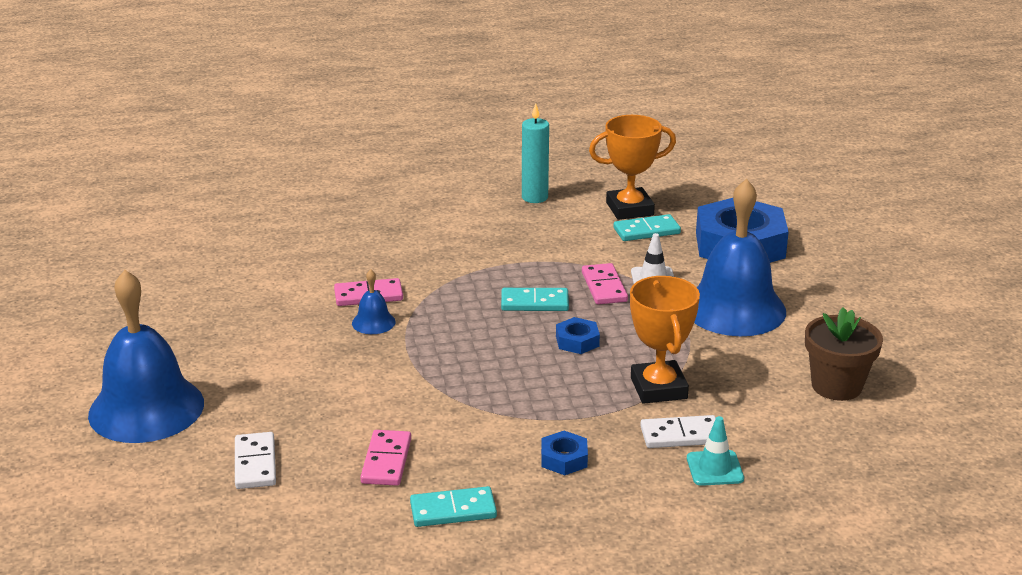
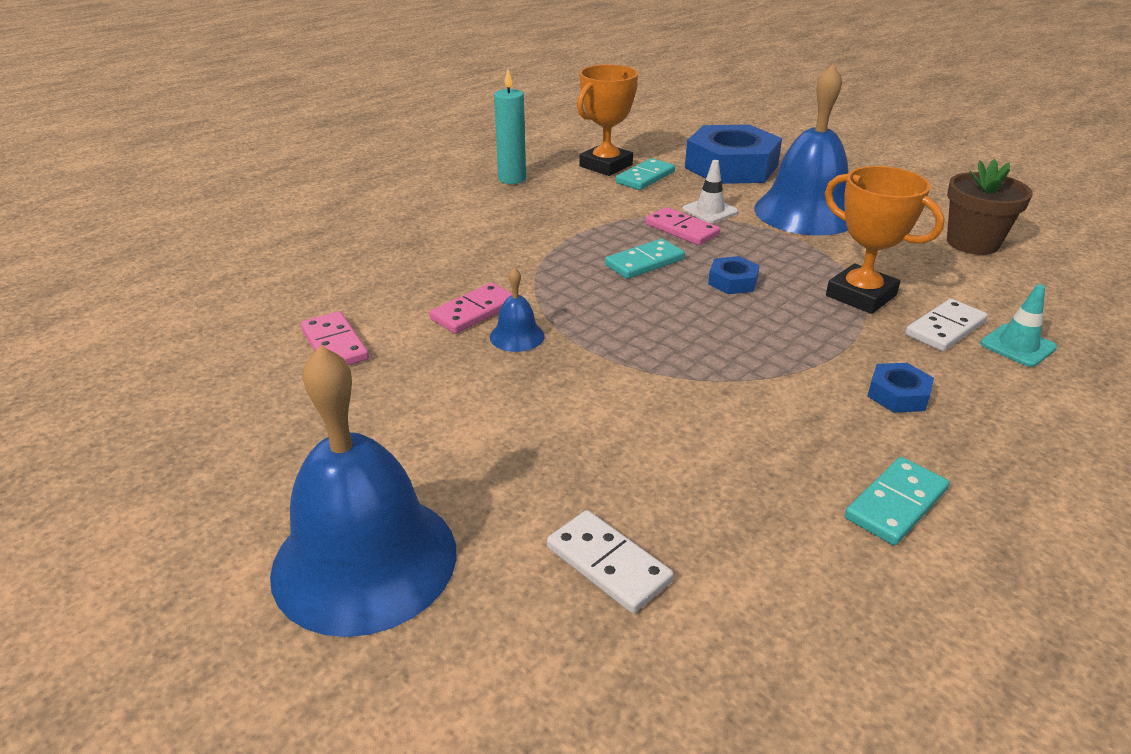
camera: 35 degrees left, 5 degrees up
(386, 461) = (747, 481): pink domino -> pink domino (335, 344)

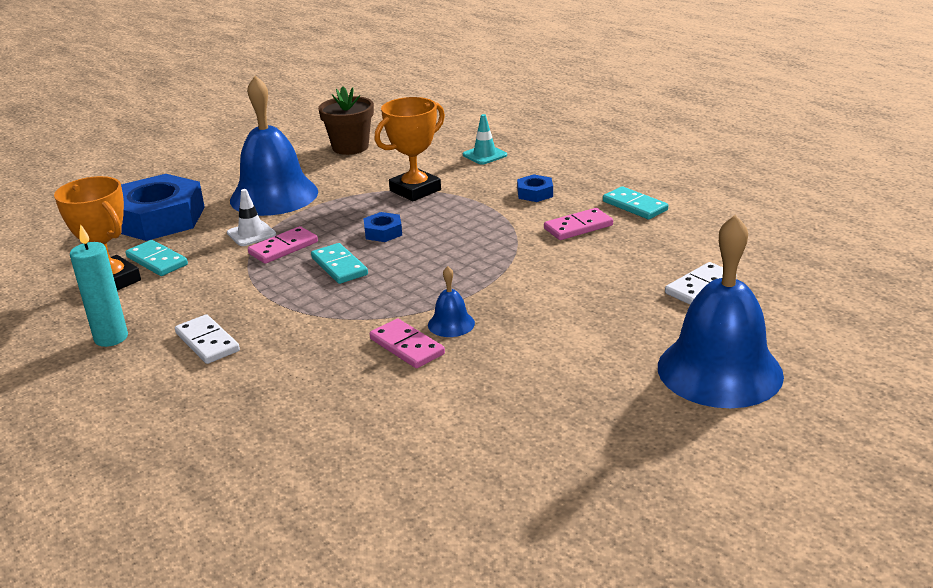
camera: 85 degrees left, 5 degrees down
(335, 344) = (453, 419): pink domino -> pink domino (578, 227)
(945, 328) = (462, 171): white domino -> white domino (207, 342)

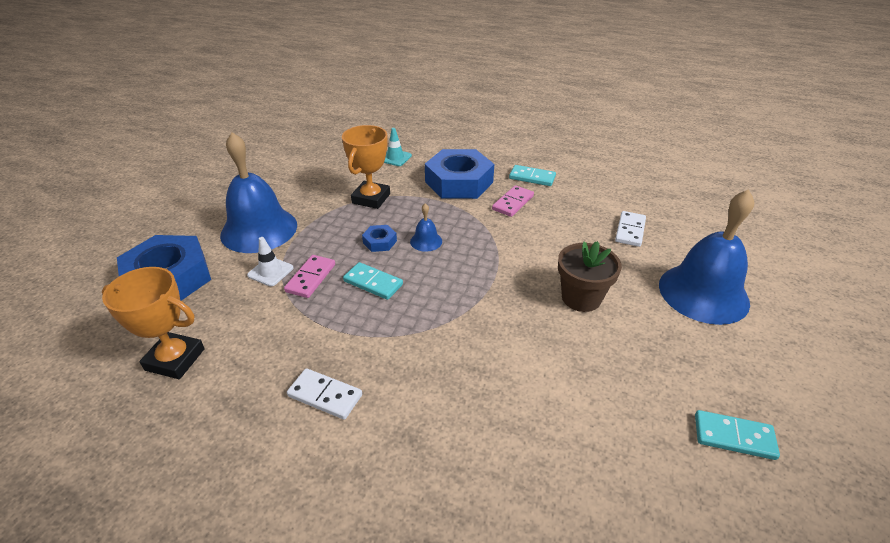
camera: 30 degrees left, 10 degrees up
(111, 338) = (226, 424): turquoise candle -> none
(157, 261) = (204, 323): turquoise domino -> turquoise domino (734, 437)
(350, 147) = (286, 171): brown flower pot -> brown flower pot (581, 298)
(406, 347) = (492, 342): pink domino -> none
(451, 324) = (504, 310): blue bell -> blue bell (426, 241)
(535, 193) = (459, 182): blue nut -> blue nut, size x2.33

